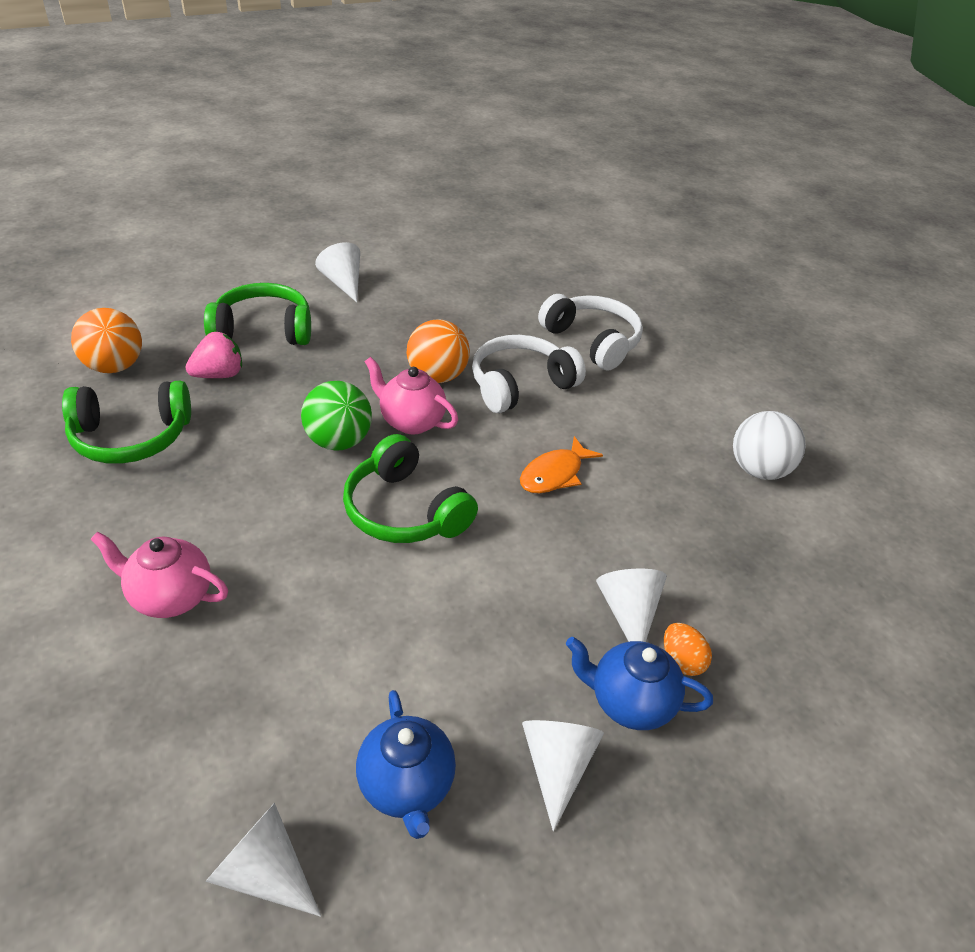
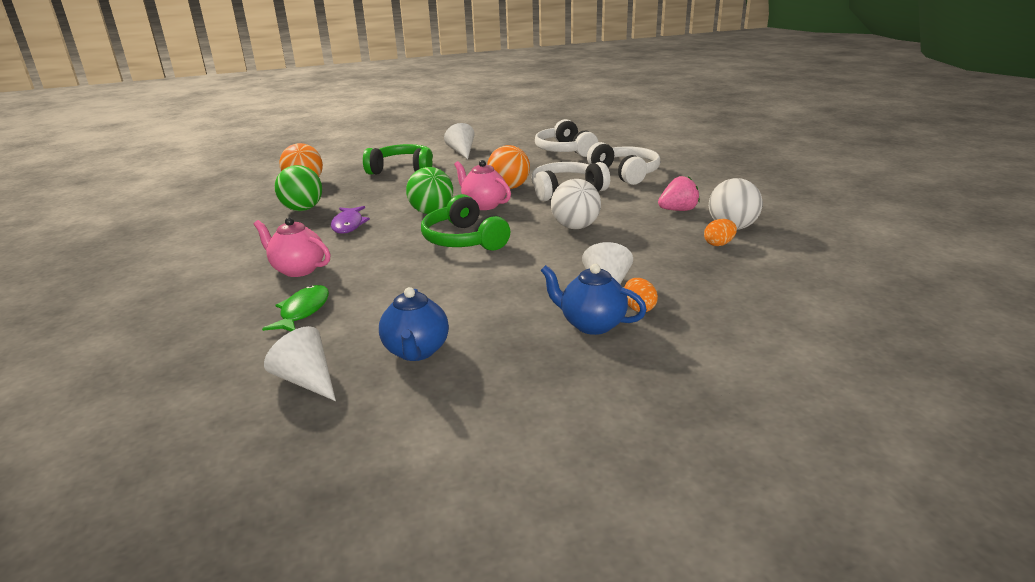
camera: 15 degrees right, 15 degrees down
(131, 437) = (302, 209): green headphones -> green ball
(209, 702) = (303, 311): none -> green fish
(218, 477) = (348, 225): none -> purple fish
(219, 375) = (367, 187): pink strawberry -> pink strawberry (678, 210)
(494, 282) = (565, 151): none -> white headphones
(554, 474) = (575, 227): orange fish -> white ball
(556, 766) = (526, 349): white cone -> none
(750, 509) = (719, 244): none -> orange egg

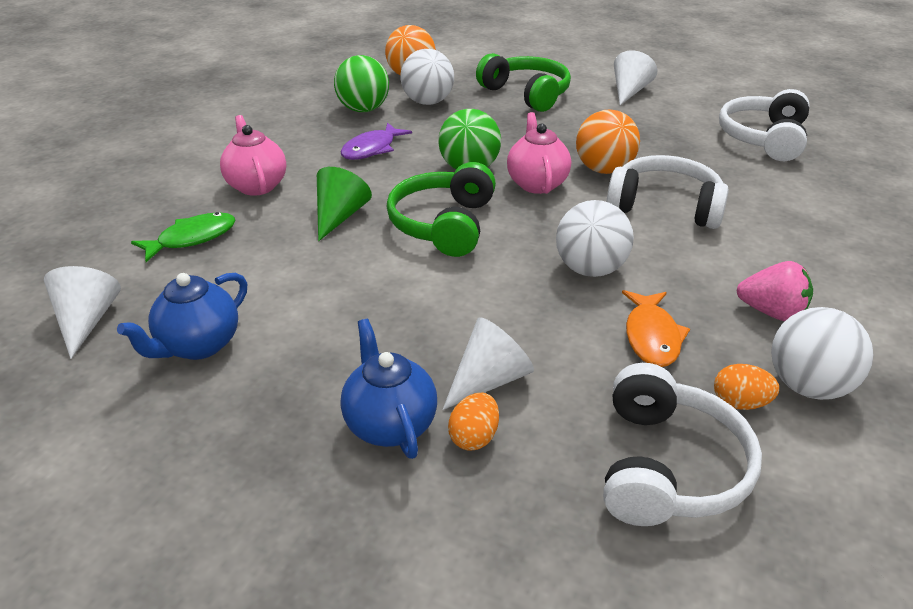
camera: 40 degrees right, 10 degrees up
(343, 192) = (427, 102): none -> white ball
(390, 261) = (339, 216): none -> green cone
(625, 173) = (791, 212): white headphones -> white headphones (667, 466)
(647, 239) = (652, 337): none -> orange fish

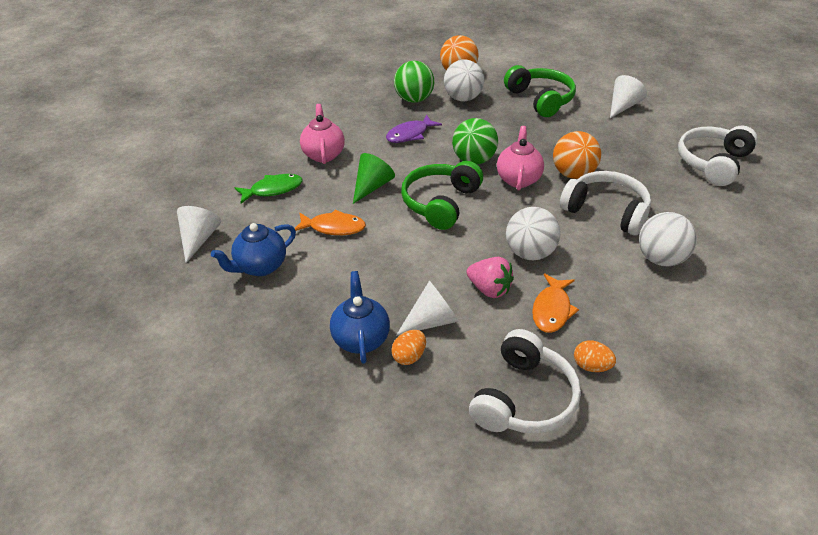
camera: 15 degrees right, 5 degrees up
(299, 275) = (333, 227): none -> orange fish
(771, 312) = (646, 306): pink strawberry -> pink strawberry (489, 289)
(808, 386) = (645, 363): white ball -> white ball (660, 259)

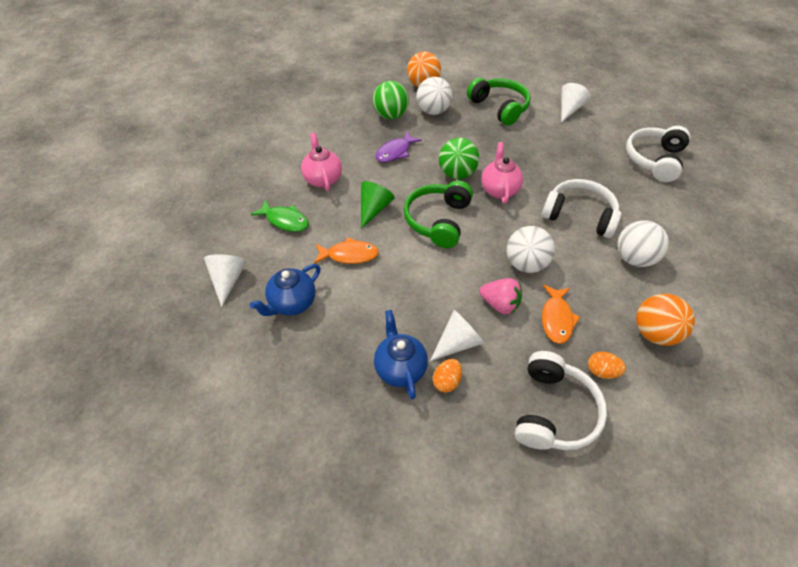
camera: 10 degrees left, 10 degrees up
(273, 190) = (285, 220): green fish -> green fish turned 60 degrees clockwise
(573, 174) = (543, 181): orange ball -> orange ball (653, 333)

